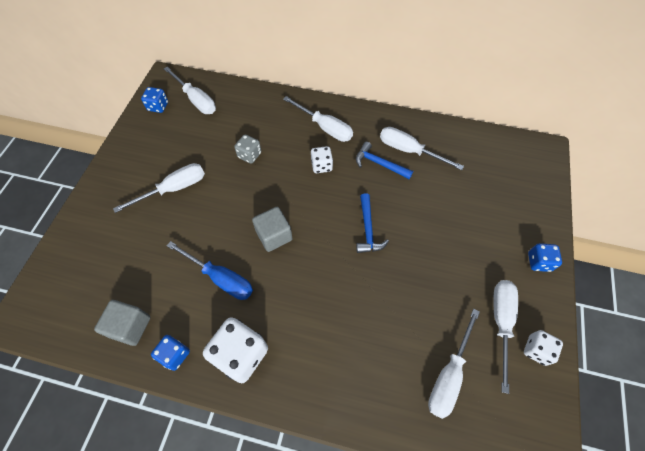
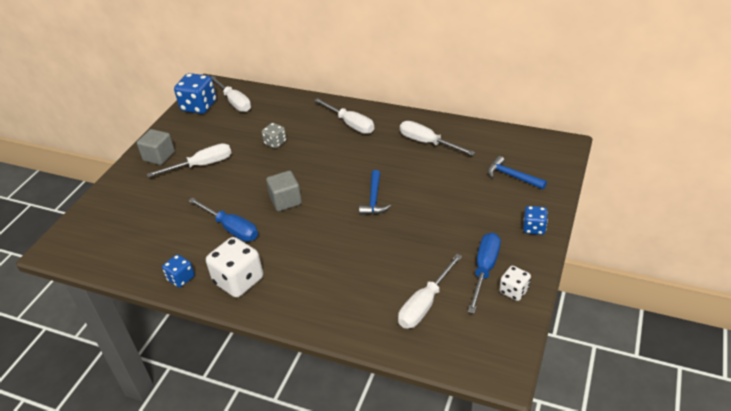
camera: 10 degrees right, 20 degrees down
(130, 327) = (146, 258): grey cube -> grey cube (159, 156)
(158, 106) = (199, 106): blue dice -> blue dice, size x1.79
(321, 166) = (341, 152): white dice -> none
(379, 164) = (396, 152): blue hammer -> blue hammer (512, 176)
(500, 322) = (484, 270): white screwdriver -> blue screwdriver

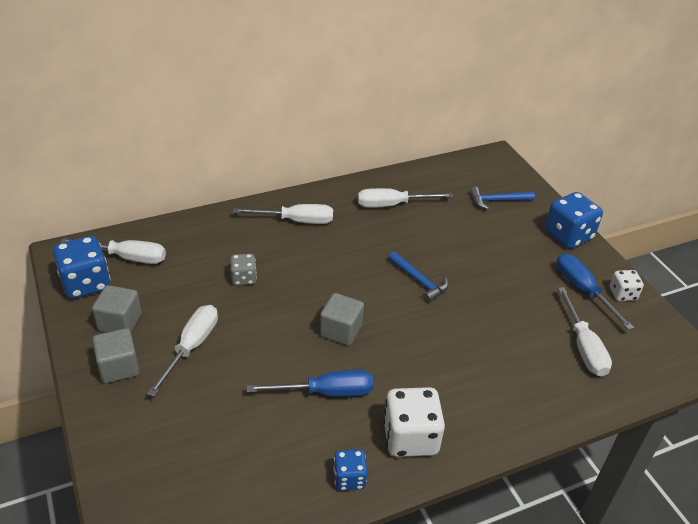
camera: 50 degrees left, 0 degrees up
(188, 134) = (120, 322): none -> grey cube
(534, 228) = (568, 236): blue dice -> blue dice, size x1.79

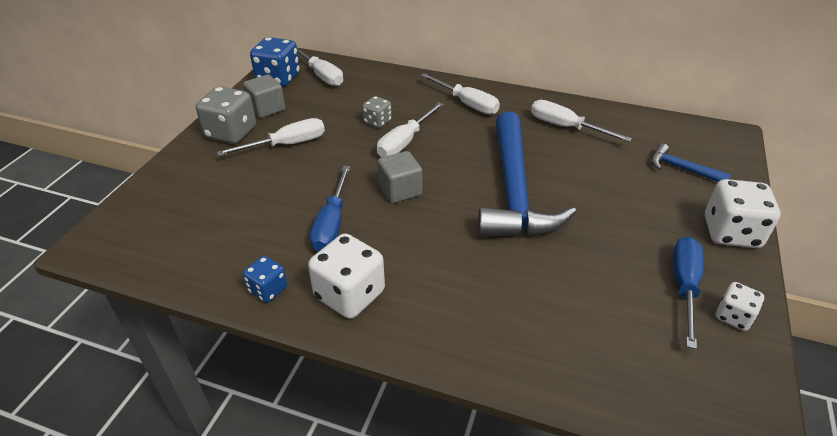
camera: 45 degrees right, 0 degrees up
(119, 367) = (231, 133): grey cube -> grey dice
(326, 392) = (332, 223): blue screwdriver -> blue screwdriver turned 60 degrees clockwise
(419, 281) = (514, 191): blue hammer -> blue hammer, size x2.33
(568, 236) = (731, 233): blue dice -> white dice
(583, 346) = (617, 333): white screwdriver -> white screwdriver (405, 142)

